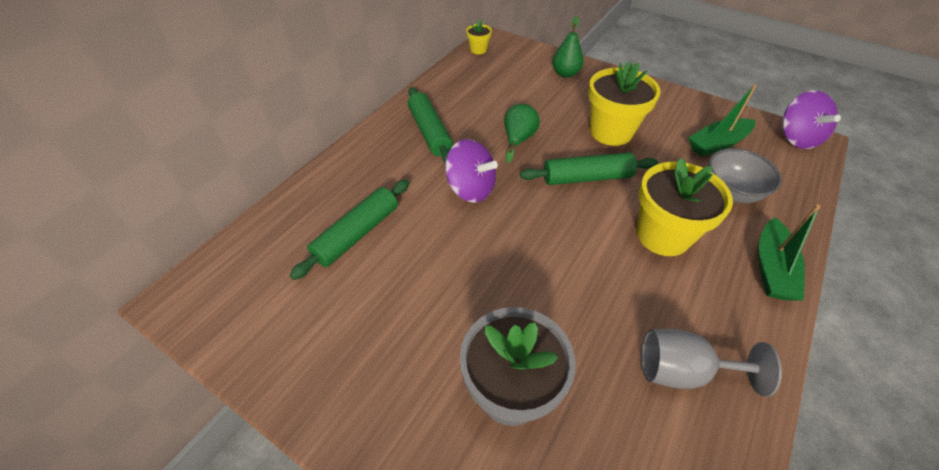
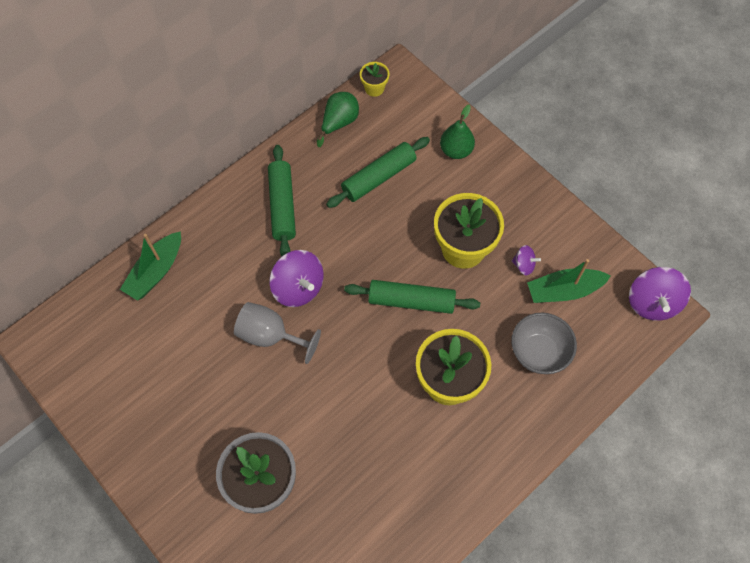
camera: 15 degrees right, 15 degrees up
(357, 234) = (185, 314): green rolling pin -> green rolling pin (378, 177)
(518, 140) = (365, 237): green pear -> green pear (339, 123)
(670, 133) = (524, 265): none -> purple spinning top
(682, 371) = (396, 503): grey goblet -> grey goblet (270, 336)
(771, 268) = (524, 439): green boat -> green boat (156, 272)

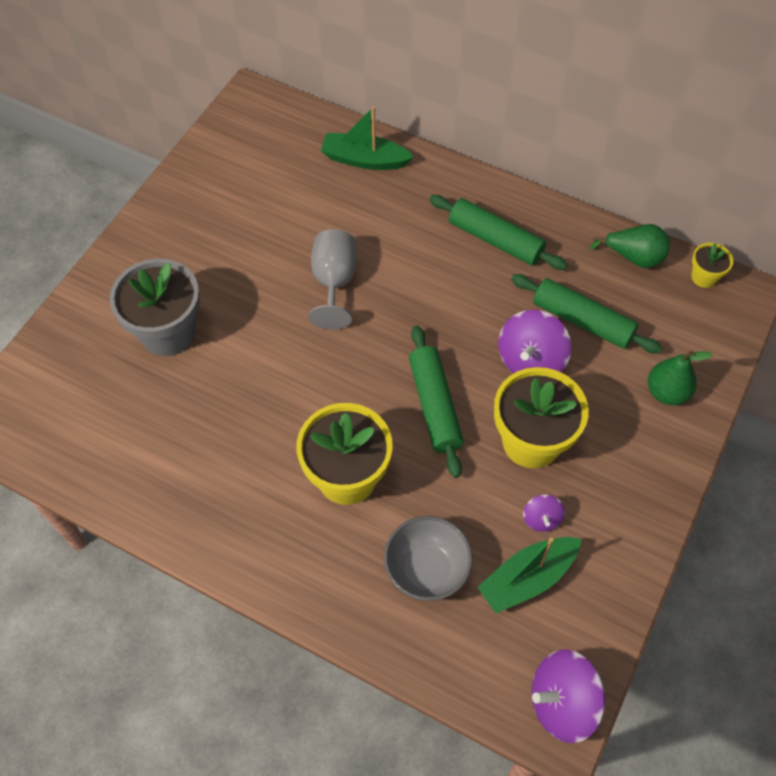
camera: 70 degrees right, 5 degrees down
(282, 206) = (495, 240): green rolling pin -> green rolling pin turned 60 degrees clockwise
(298, 288) = (402, 289): purple spinning top -> purple spinning top (530, 360)
(563, 291) = (527, 578): green boat -> green boat turned 90 degrees counterclockwise

